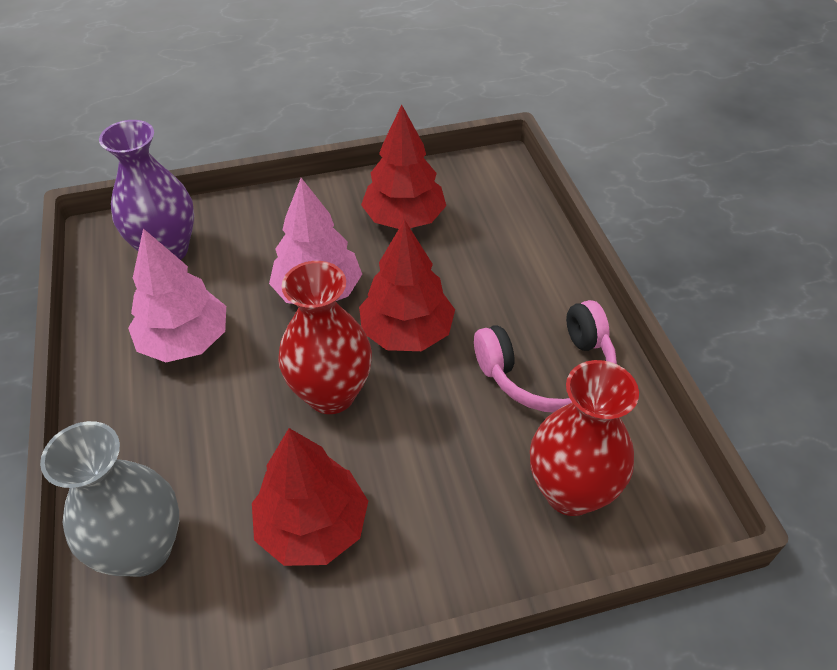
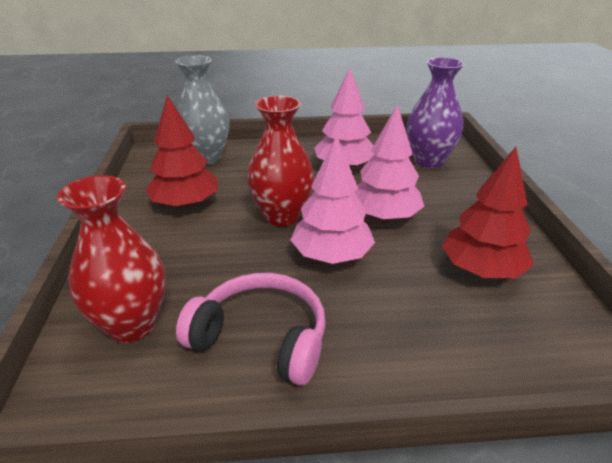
camera: 100 degrees right, 15 degrees down
(407, 332) = (331, 256): red tree -> pink tree
(548, 371) = (261, 338): pink headphones -> pink headphones turned 120 degrees clockwise

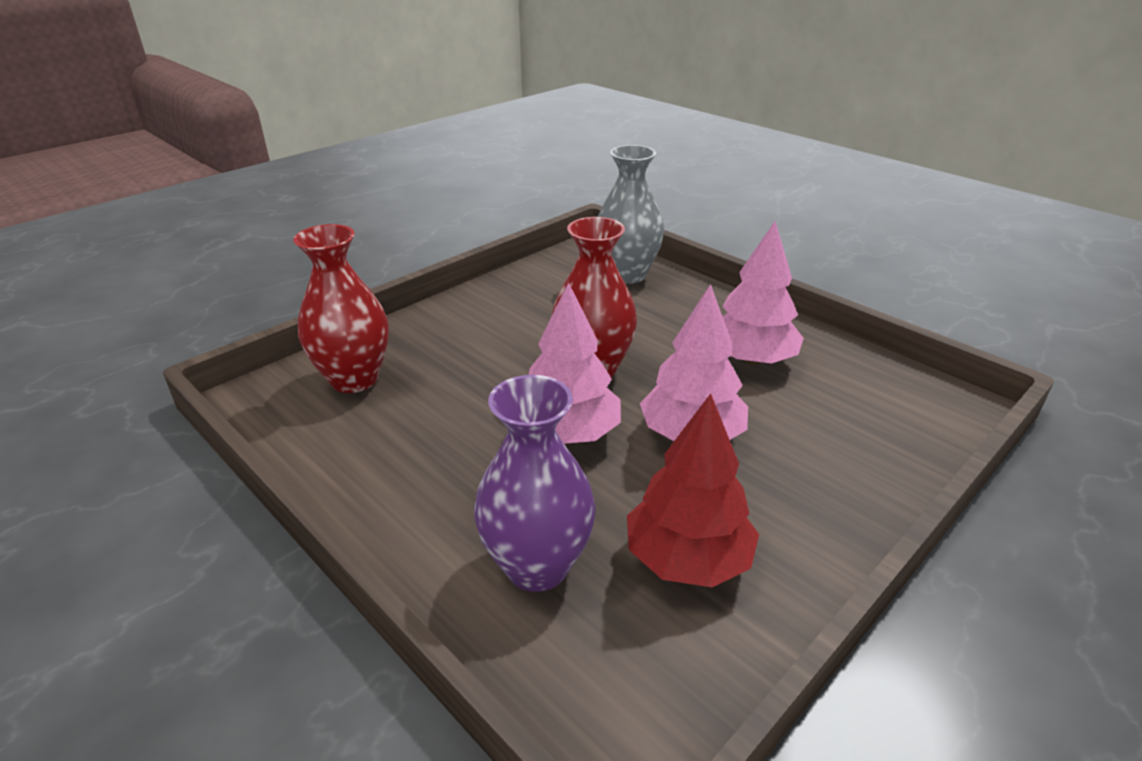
camera: 50 degrees right, 0 degrees up
(185, 204) = (536, 309): red tree -> none
(261, 338) = (403, 452): pink headphones -> none
(428, 161) = (881, 413): purple vase -> purple vase (537, 566)

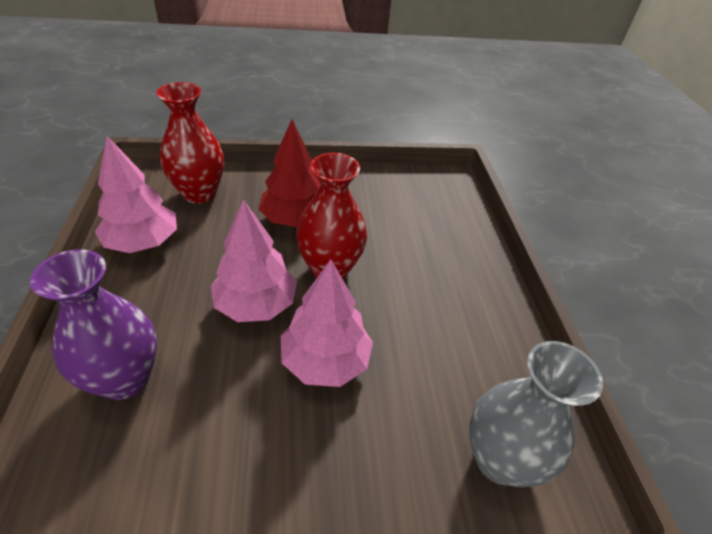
camera: 35 degrees right, 10 degrees up
(627, 275) = (446, 212): grey vase -> grey vase (499, 459)
(687, 559) = (201, 447): red tree -> red tree (294, 219)
(751, 359) = (447, 332): pink tree -> pink tree (143, 242)

